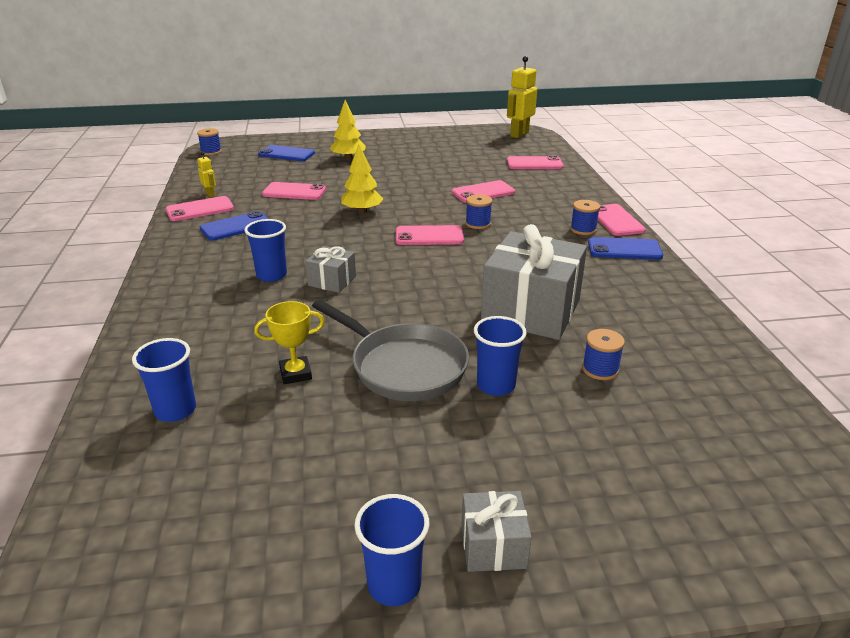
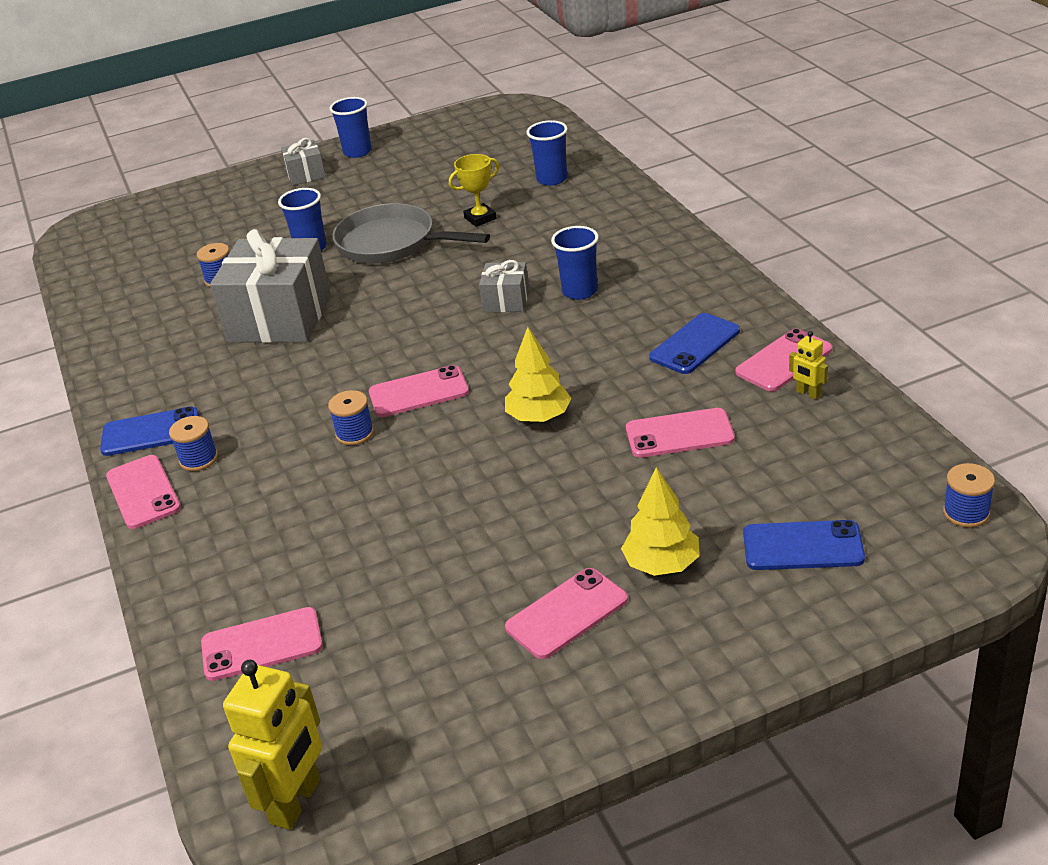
camera: 170 degrees right, 5 degrees up
(483, 192) = (358, 514): pink phone -> pink phone (567, 614)

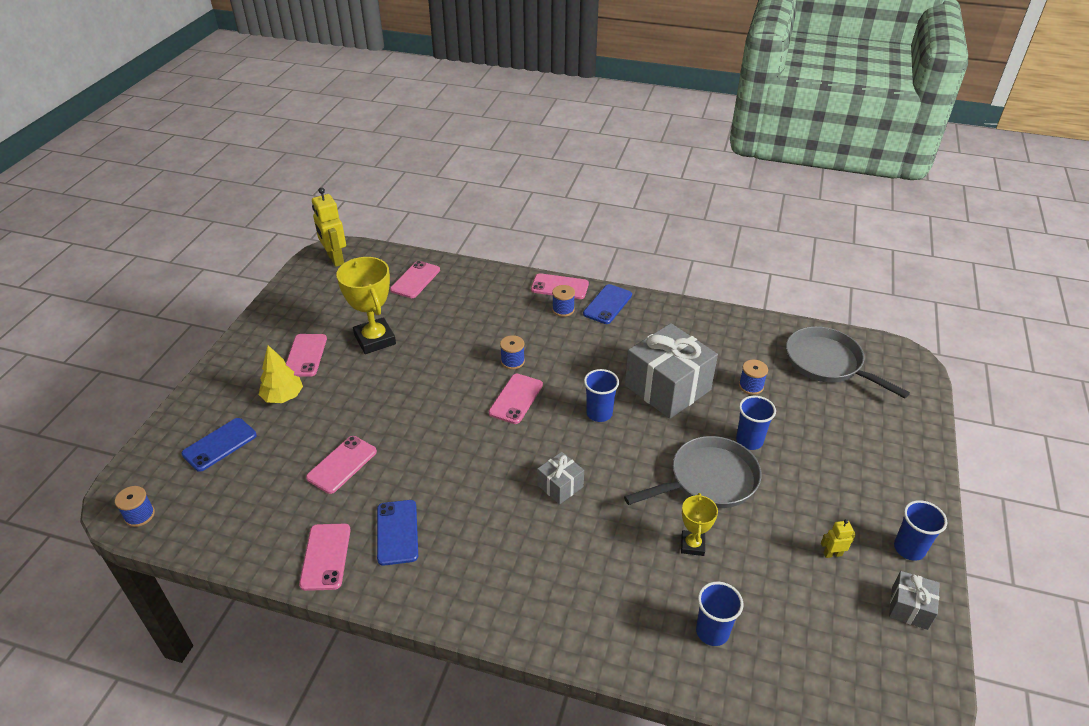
camera: 125 degrees right, 5 degrees up
(132, 260) = (827, 363): none -> grey pan
(306, 174) = (890, 497): grey gift -> grey gift (909, 608)
(451, 574) = (375, 339): none -> yellow trophy
(539, 417) = (431, 426): yellow tree -> none
(579, 291) = (524, 525): blue cup -> blue cup (599, 413)
(808, 394) = (288, 540): yellow robot -> yellow robot (832, 554)

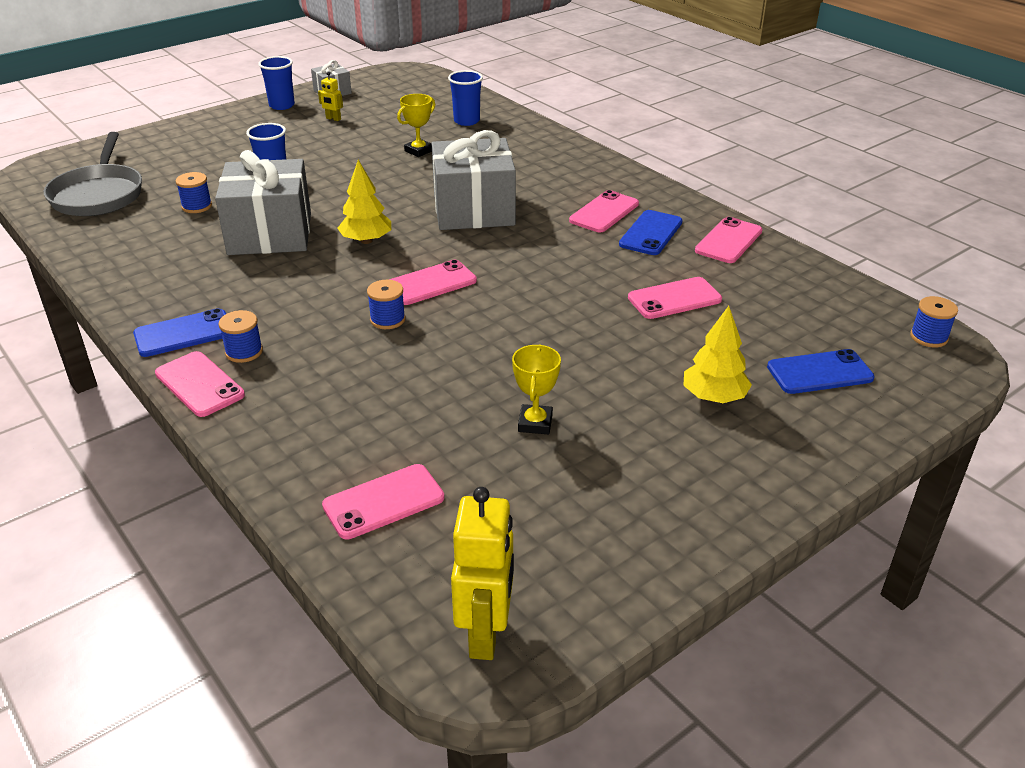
camera: 145 degrees left, 5 degrees down
(305, 355) = (654, 444): pink phone -> pink phone (604, 212)
(375, 339) = (535, 423): yellow trophy -> yellow trophy, size x0.55
(560, 486) = (473, 210): grey gift -> grey gift, size x2.09
(599, 413) = (366, 241): blue cup -> yellow tree
(708, 480) = (348, 172): grey pan -> none

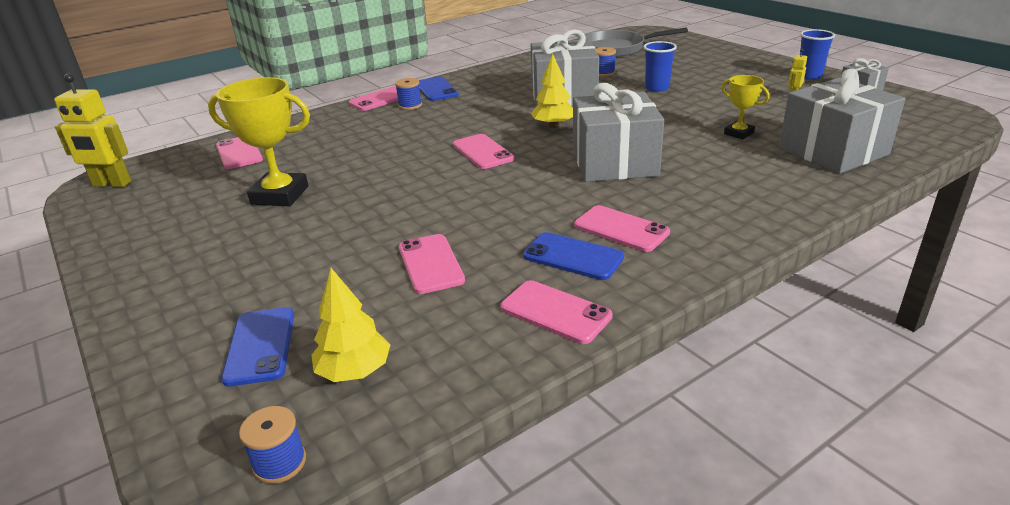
camera: 95 degrees right, 5 degrees down
(387, 319) = (434, 141): blue spool -> none
(466, 121) = (833, 151): blue cup -> grey gift
(535, 423) = (280, 195): yellow trophy -> yellow trophy, size x1.83
(714, 397) = (261, 274): yellow tree -> yellow tree (354, 371)

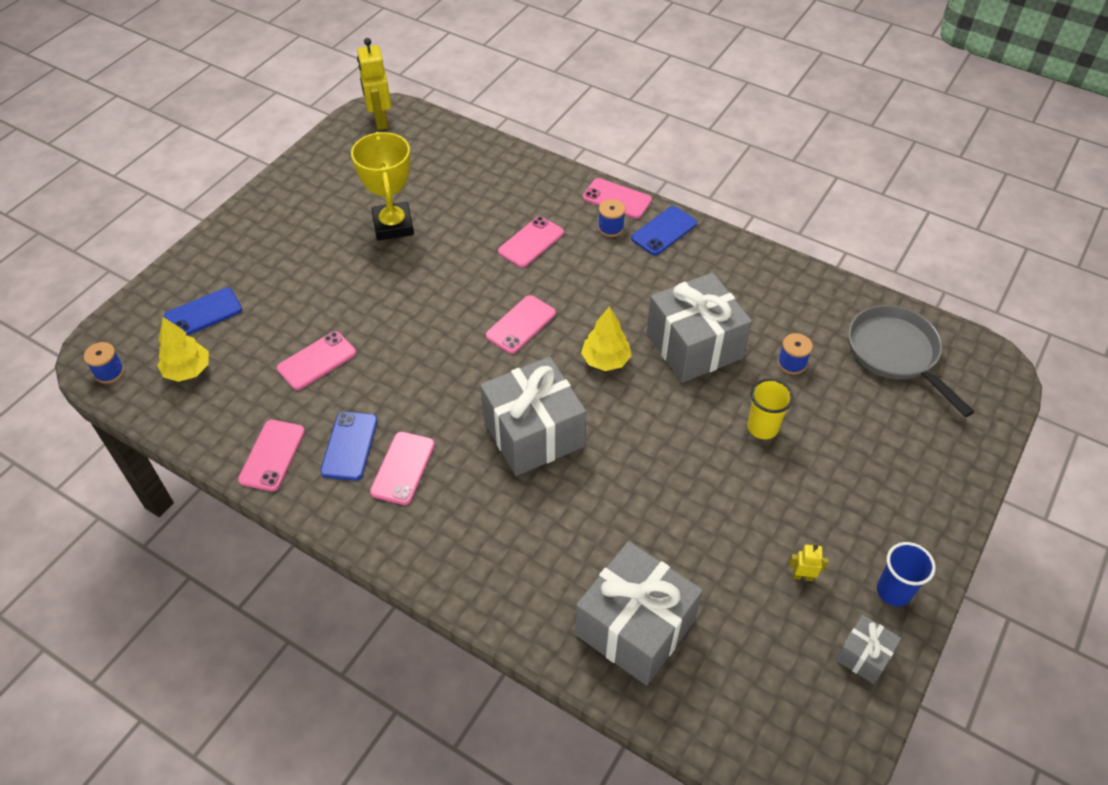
camera: 65 degrees right, 20 degrees up
(239, 153) = (459, 161): pink phone -> pink phone (531, 242)
(657, 88) = (762, 427): blue cup -> yellow cup
(738, 133) = (651, 530): yellow trophy -> none

